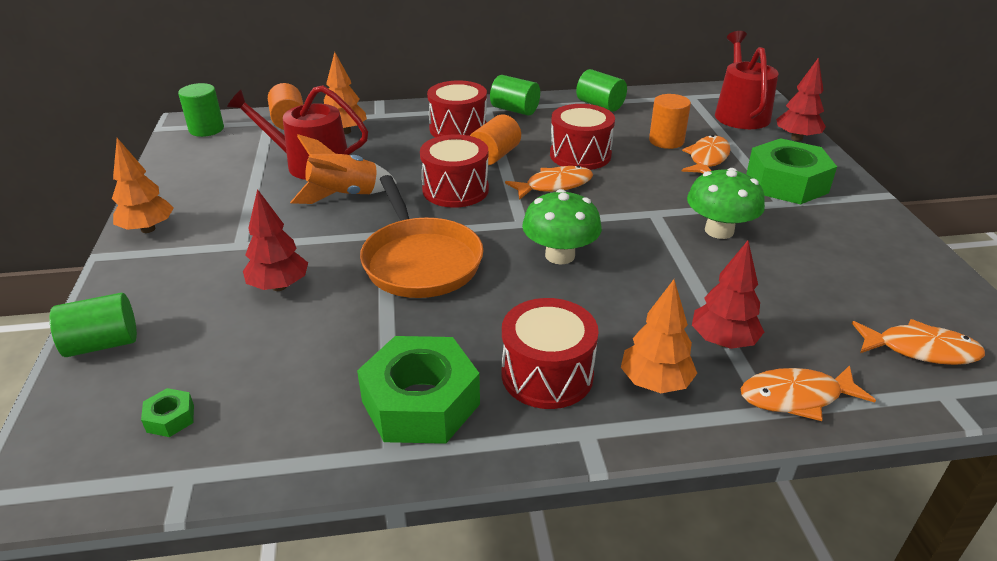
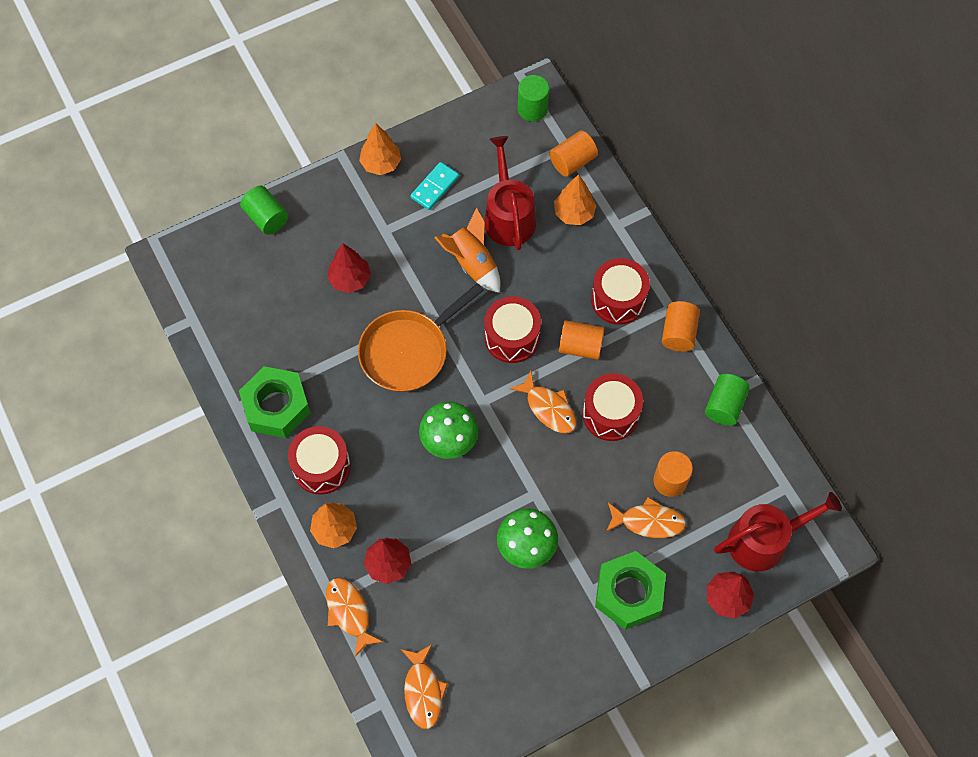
camera: 70 degrees right, 30 degrees up
(170, 418) = (225, 289): green nut -> none
(224, 199) = (435, 187): none -> turquoise domino
(515, 110) = (678, 333): green cylinder -> orange cylinder

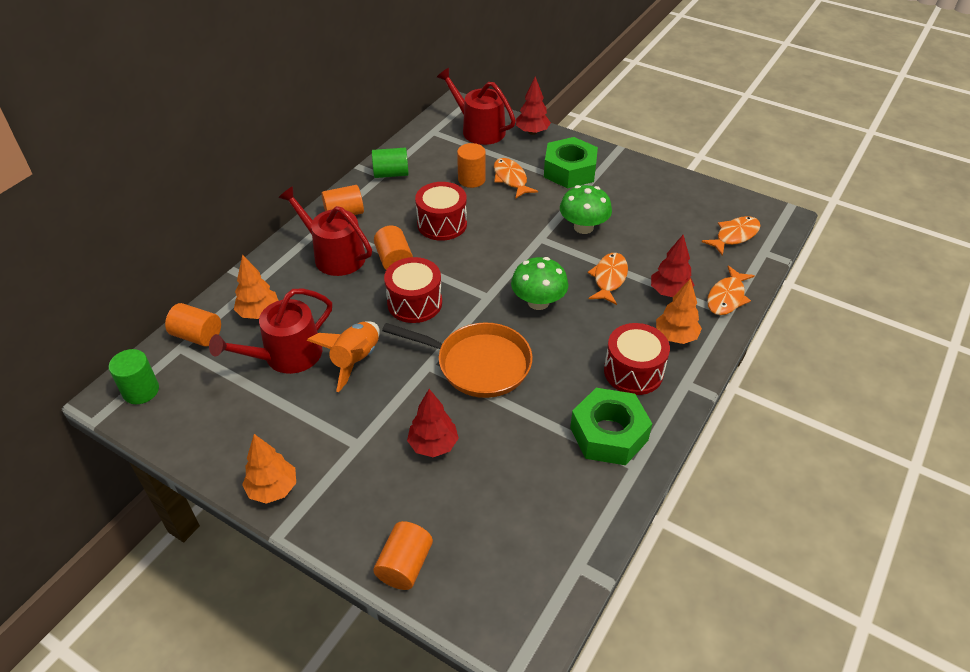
camera: 120 degrees left, 20 degrees down
(266, 217) = (405, 565): green cylinder -> orange cylinder
(435, 187) = (281, 427): turquoise domino -> none
(548, 408) = (463, 257): orange fish -> orange fish (609, 278)
(618, 299) = (334, 255): red drum -> red watering can

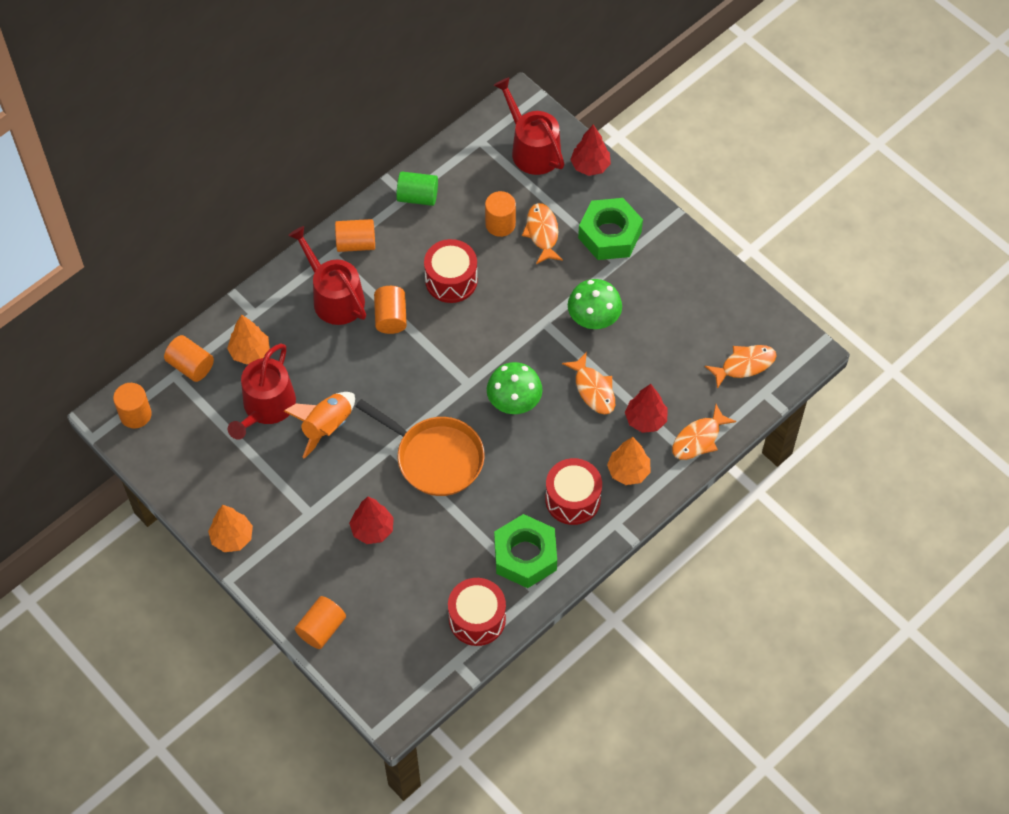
camera: 15 degrees right, 15 degrees up
(141, 391) = (135, 414): green cylinder -> orange cylinder
(286, 356) = (266, 407): red watering can -> red watering can turned 45 degrees counterclockwise
(414, 303) = (397, 374): red drum -> red drum (477, 619)
(609, 278) = (593, 389): orange fish -> orange fish turned 120 degrees clockwise

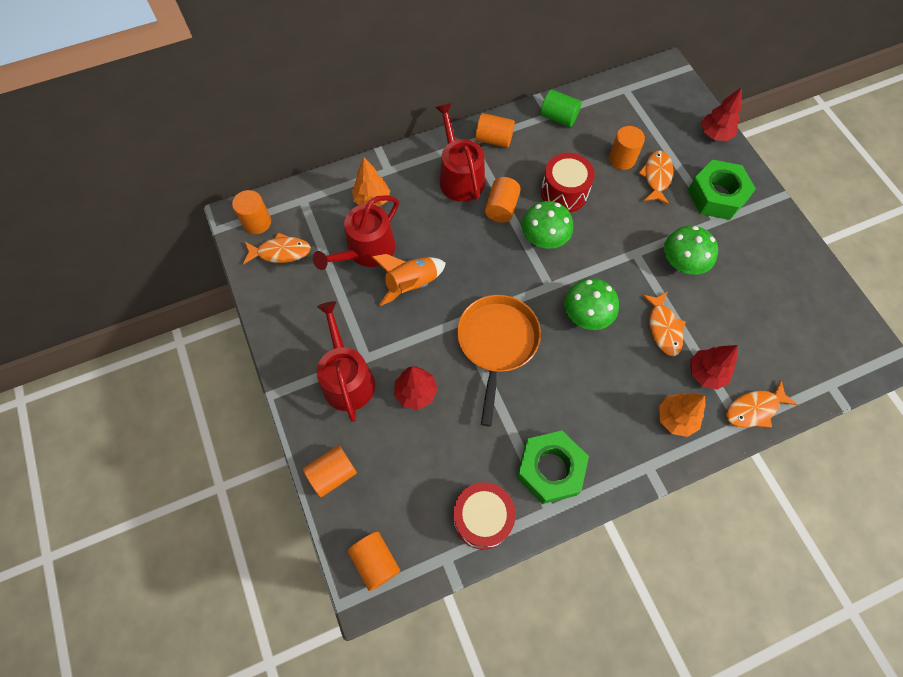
camera: 20 degrees right, 5 degrees up
(191, 366) = (319, 196): orange cylinder -> orange cylinder (375, 561)
(232, 537) = (290, 357): orange tree -> none
(435, 457) = (497, 343): orange pan -> orange pan turned 135 degrees counterclockwise
(446, 336) = (544, 238): none -> green mushroom
(532, 149) = (668, 107): red watering can -> red watering can (347, 378)
(572, 499) = (613, 428): red drum -> none
(744, 365) = (816, 351): orange fish -> orange fish (280, 252)

